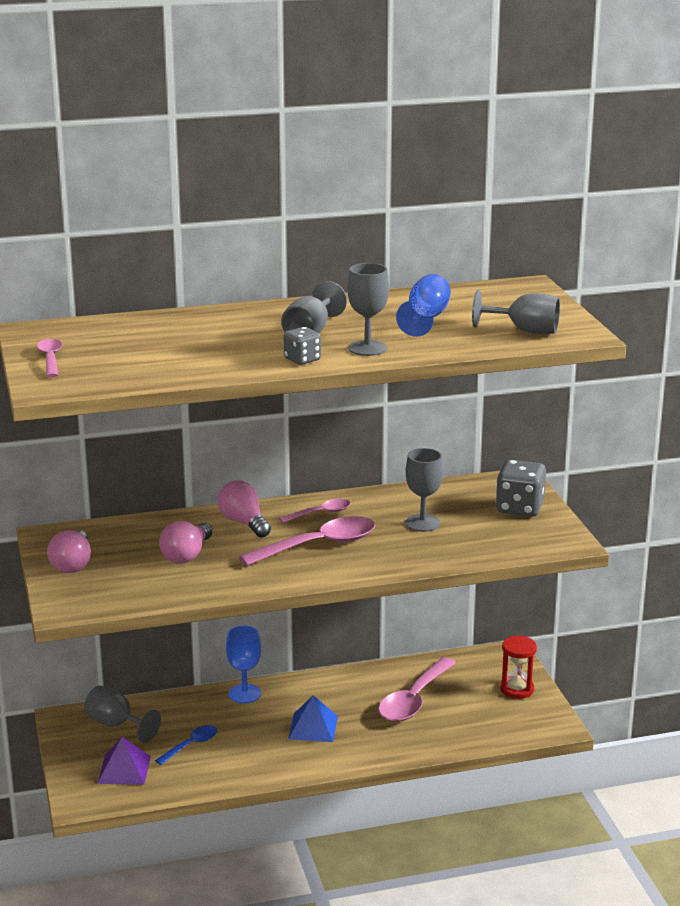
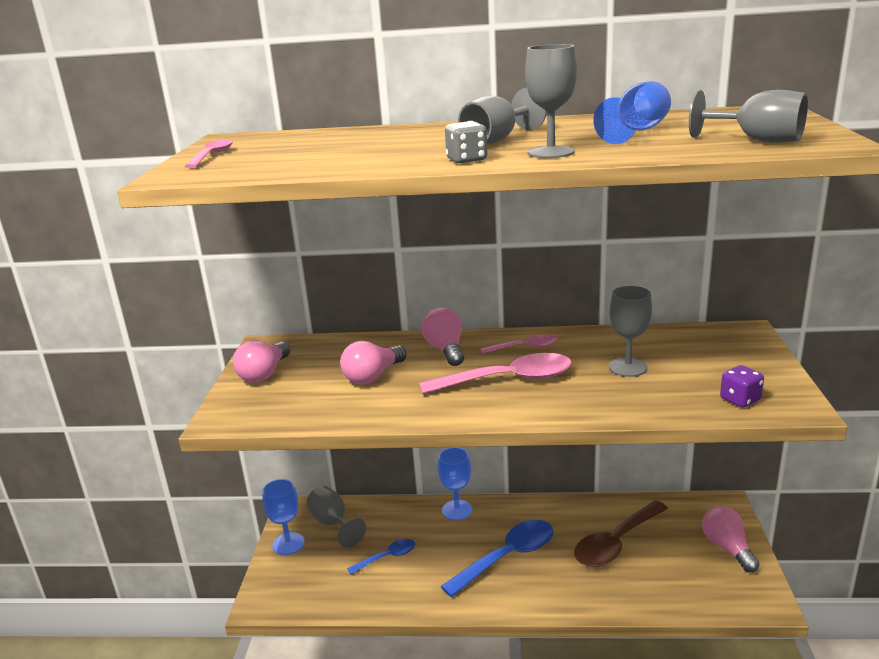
camera: 20 degrees right, 0 degrees up
(77, 749) = (288, 544): none -> blue goblet
(124, 769) = (316, 573): purple pyramid -> none
(313, 727) = (507, 557): blue pyramid -> blue spoon
(414, 700) = (616, 543): pink spoon -> brown spoon
(517, 689) = (727, 548): red hourglass -> pink light bulb
(519, 508) = (742, 361): grey dice -> none
(524, 541) = (740, 399): none -> purple dice

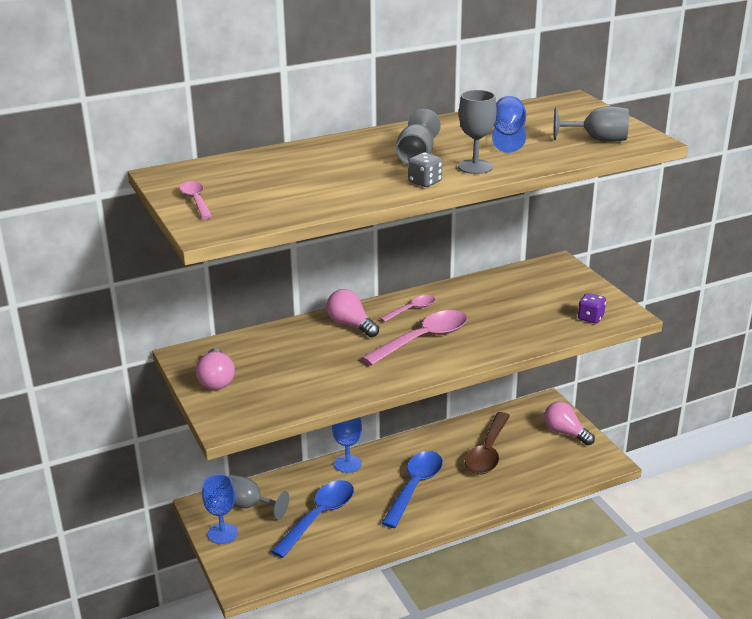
camera: 30 degrees left, 5 degrees up
(373, 376) = (314, 361): pink light bulb -> none
(387, 557) = (319, 517): blue spoon -> blue spoon, size x1.84
(628, 367) = (500, 310): grey goblet -> none

